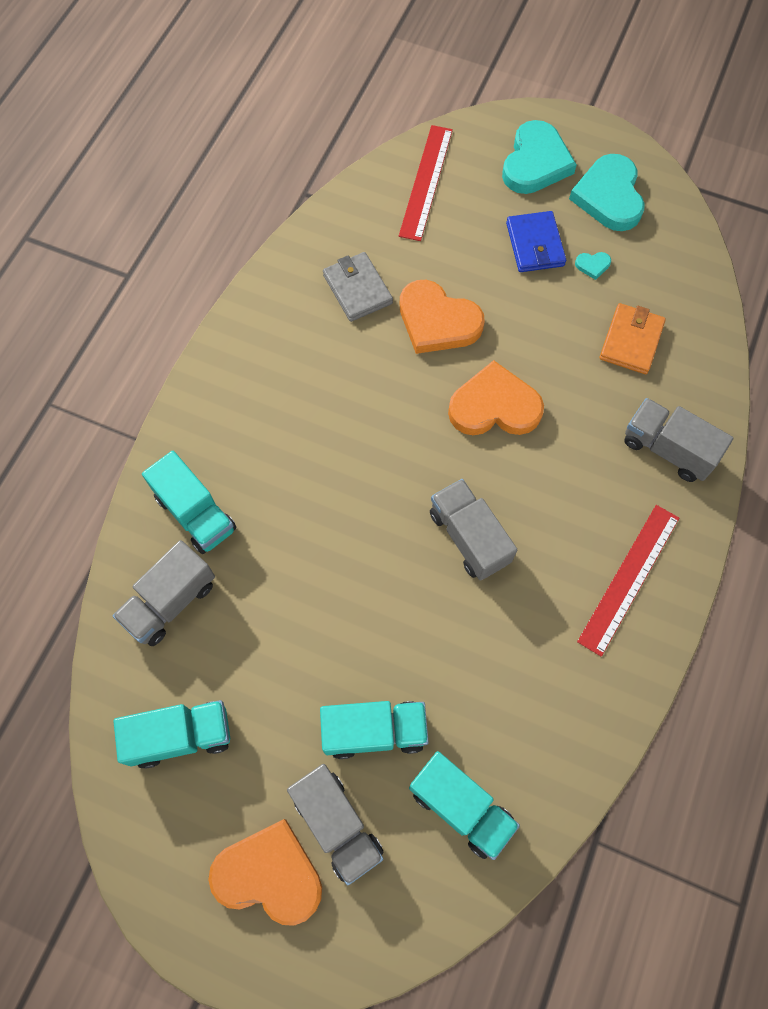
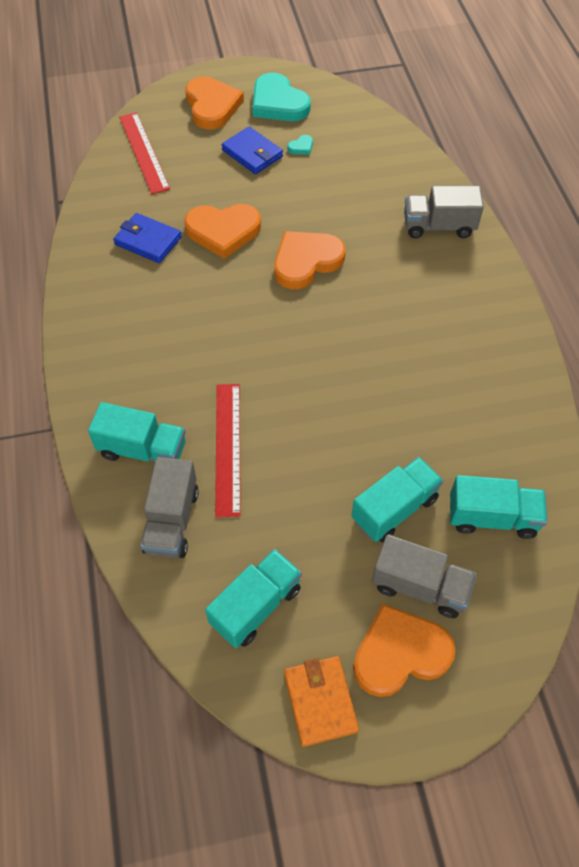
camera: 35 degrees left, 10 degrees down
(357, 289) = (148, 241): grey wallet -> blue wallet
(469, 537) = (356, 349): grey truck -> none
(535, 162) = (212, 106): turquoise heart -> orange heart
(629, 578) = (479, 313): red ruler -> red ruler (228, 447)
(631, 341) = (363, 177): orange wallet -> orange wallet (320, 701)

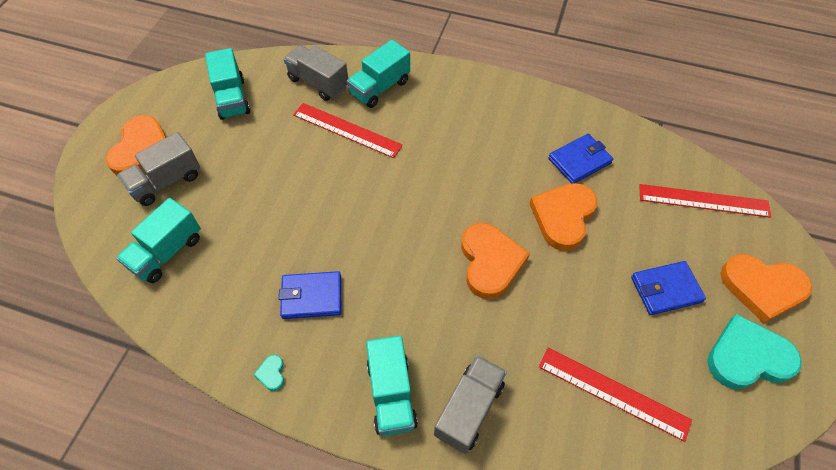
camera: 120 degrees right, 0 degrees up
(301, 147) = (658, 341): turquoise heart -> turquoise heart (271, 373)
(320, 701) = (156, 102): orange wallet -> none
(361, 158) = (613, 393): none -> red ruler
(394, 509) = (225, 197): turquoise truck -> turquoise truck (391, 394)
(436, 367) = (312, 297): none -> blue wallet

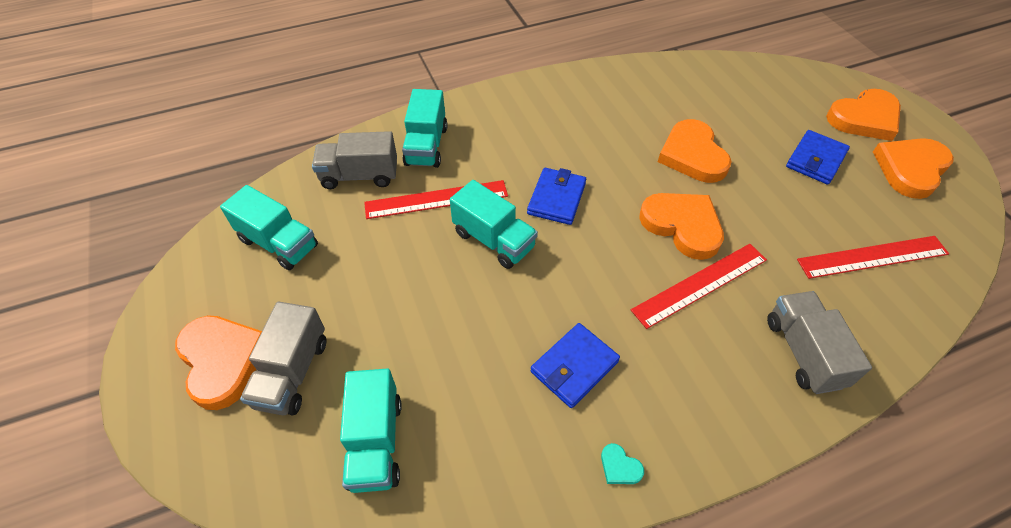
camera: 40 degrees left, 5 degrees down
(391, 394) = (736, 392): turquoise truck -> turquoise truck (494, 240)
(579, 161) = (655, 107): blue wallet -> blue wallet (556, 198)
(703, 200) = (765, 84): red ruler -> red ruler (700, 284)
(748, 357) = (910, 169): turquoise heart -> orange heart

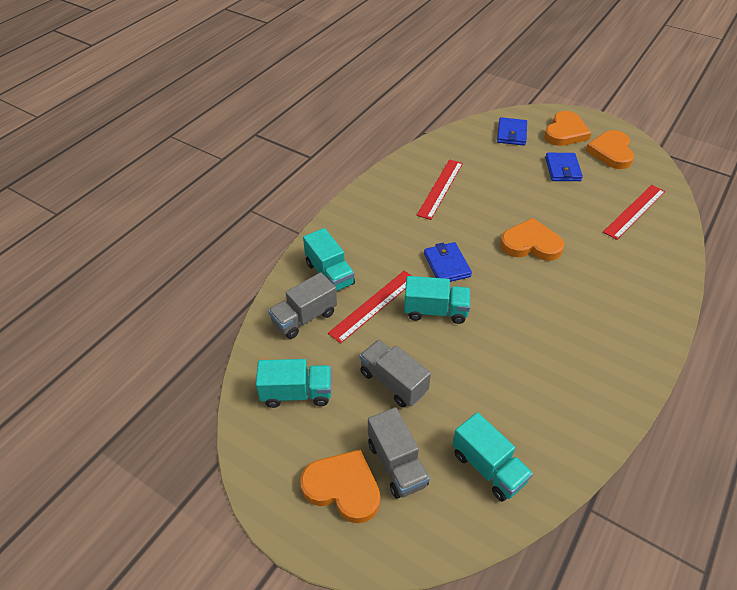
camera: 35 degrees left, 5 degrees down
(574, 367) = (550, 356): blue wallet -> blue wallet (511, 134)
(619, 467) = (620, 393): turquoise heart -> none
(692, 155) = (497, 198): orange heart -> none
(700, 284) = (570, 272): red ruler -> red ruler (440, 188)
(803, 352) = (647, 280): grey truck -> grey truck (393, 382)

